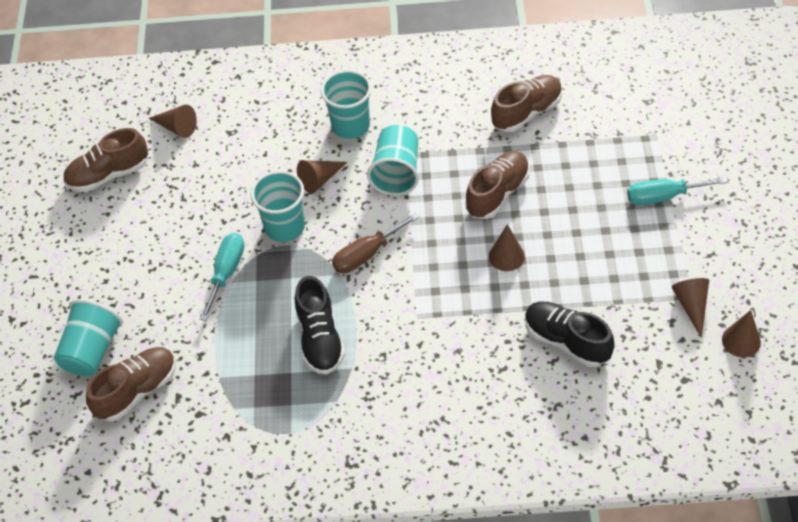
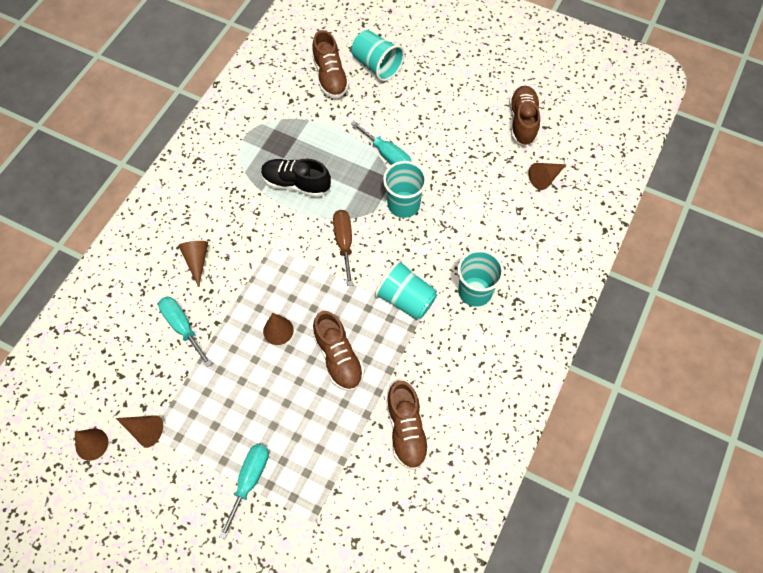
camera: 115 degrees right, 10 degrees up
(319, 180) = (433, 245): brown cone -> brown cone (197, 260)
(566, 341) = (182, 327): black shoe -> turquoise screwdriver

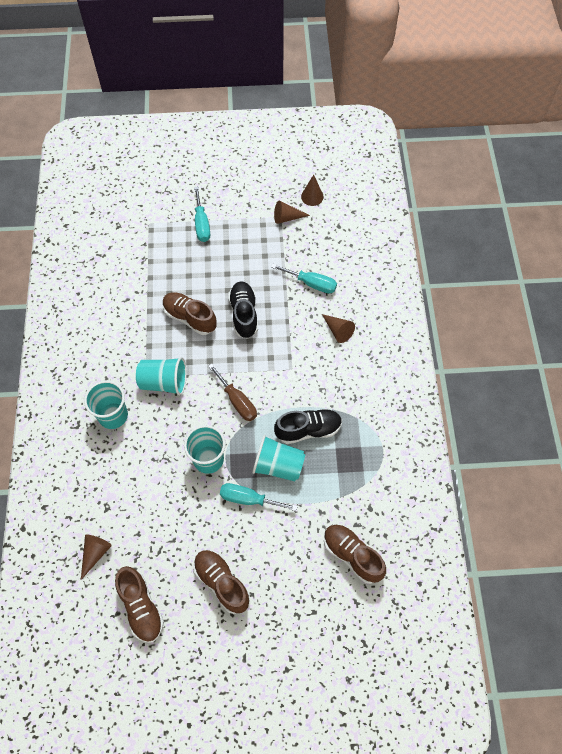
camera: 150 degrees right, 0 degrees up
(278, 330) = (244, 314): brown cone -> black shoe
(377, 65) = (317, 595): turquoise cup -> turquoise cup (278, 465)
(406, 430) = (117, 297): brown shoe -> brown shoe (222, 583)

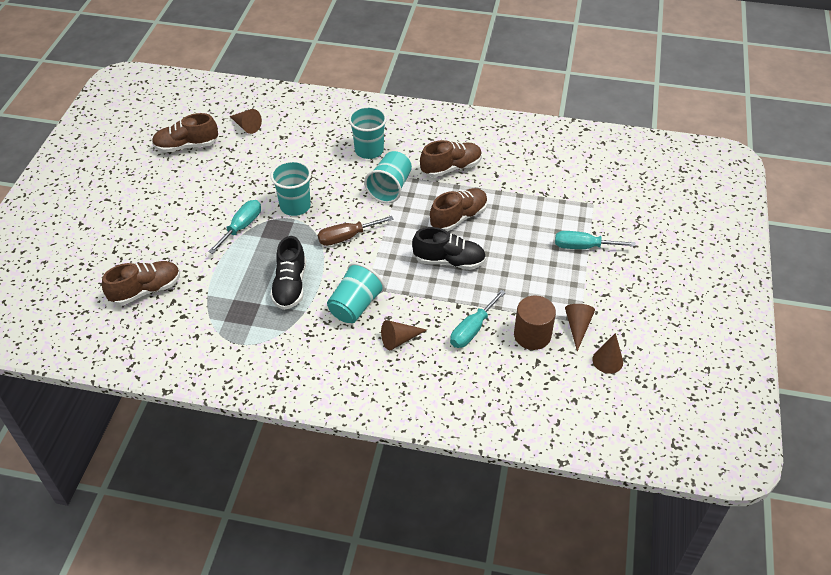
camera: 105 degrees right, 15 degrees down
(222, 583) = (176, 196): brown shoe -> brown shoe (451, 168)
(278, 465) = (264, 254): turquoise cup -> turquoise cup (355, 306)
(304, 244) = (532, 335): none -> brown cylinder

